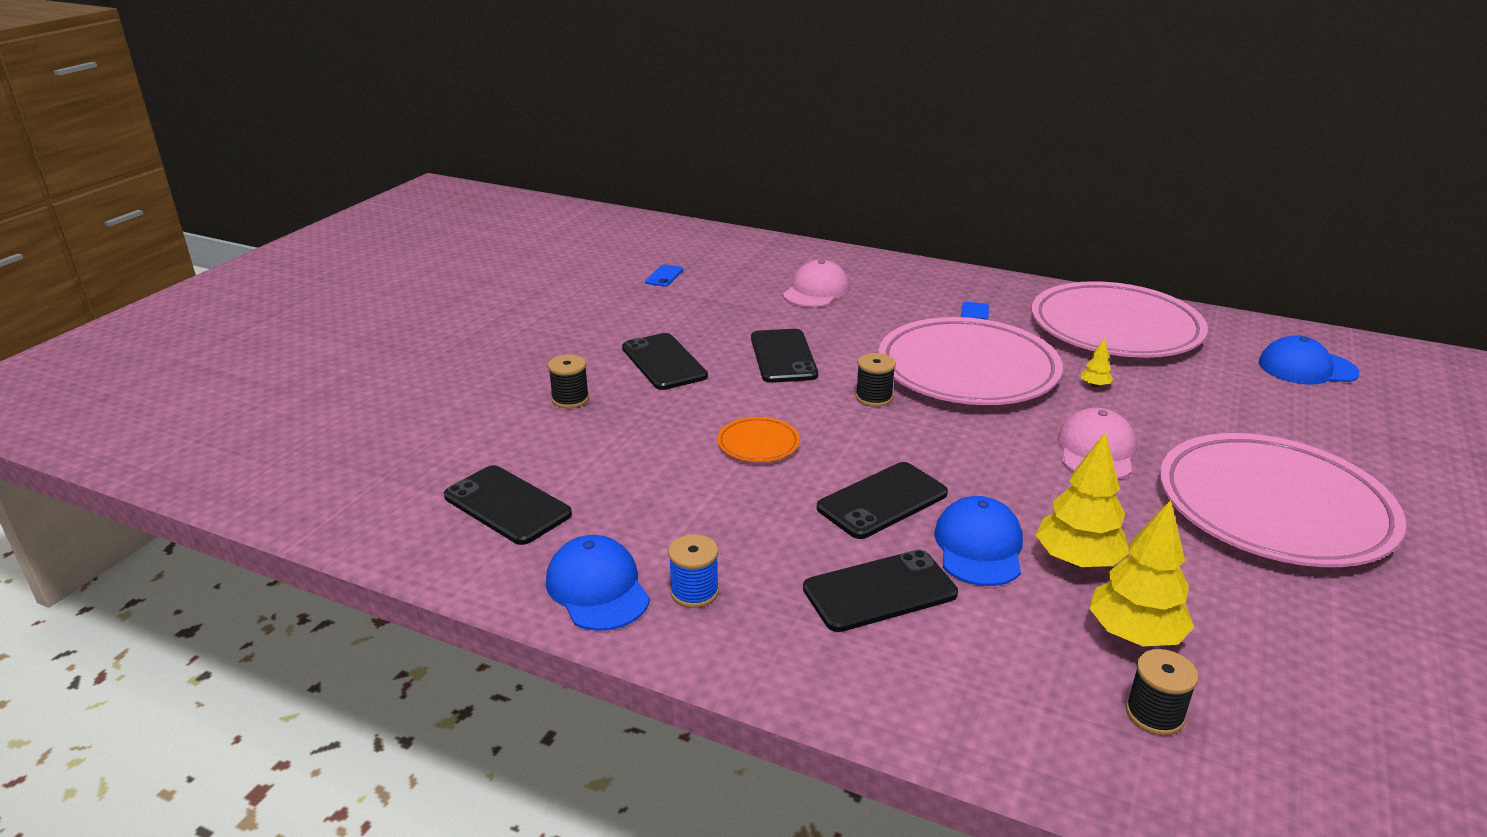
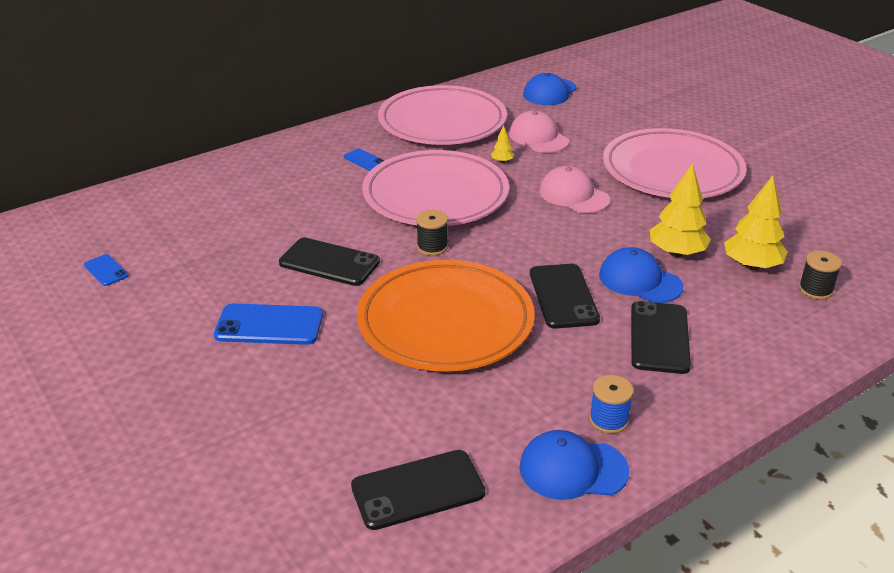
camera: 60 degrees left, 5 degrees up
(570, 399) = (275, 400): black spool -> none
(664, 362) = (269, 325): black phone -> blue phone
(758, 444) = (445, 322): orange plate -> orange plate, size x2.46
(816, 291) = (242, 207): pink cap -> pink cap (538, 137)

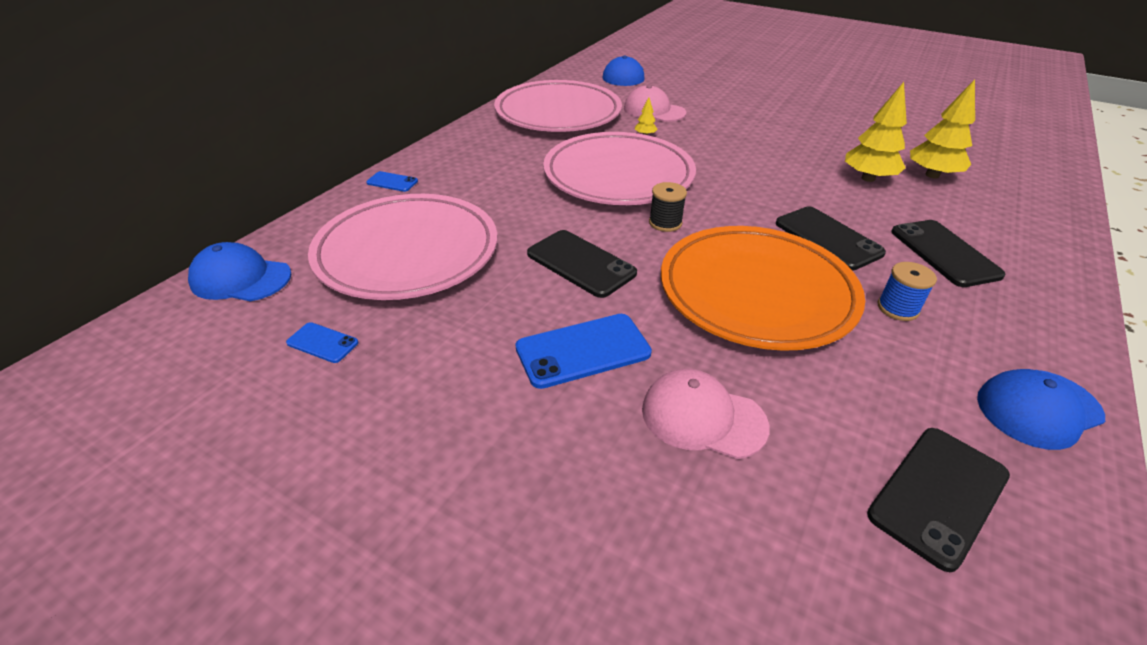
camera: 25 degrees left, 5 degrees up
(329, 262) = (581, 263): black phone -> black phone turned 45 degrees clockwise
(364, 160) = (517, 158): blue phone -> blue phone (392, 182)
(574, 195) = (735, 150): pink cap -> pink cap (703, 417)
(608, 420) = (1003, 344): blue spool -> blue spool (898, 308)
(640, 280) = (869, 208): blue cap -> blue cap (241, 278)
(672, 171) = (787, 116): pink plate -> pink plate (407, 253)
(815, 290) = (997, 183): black spool -> none

